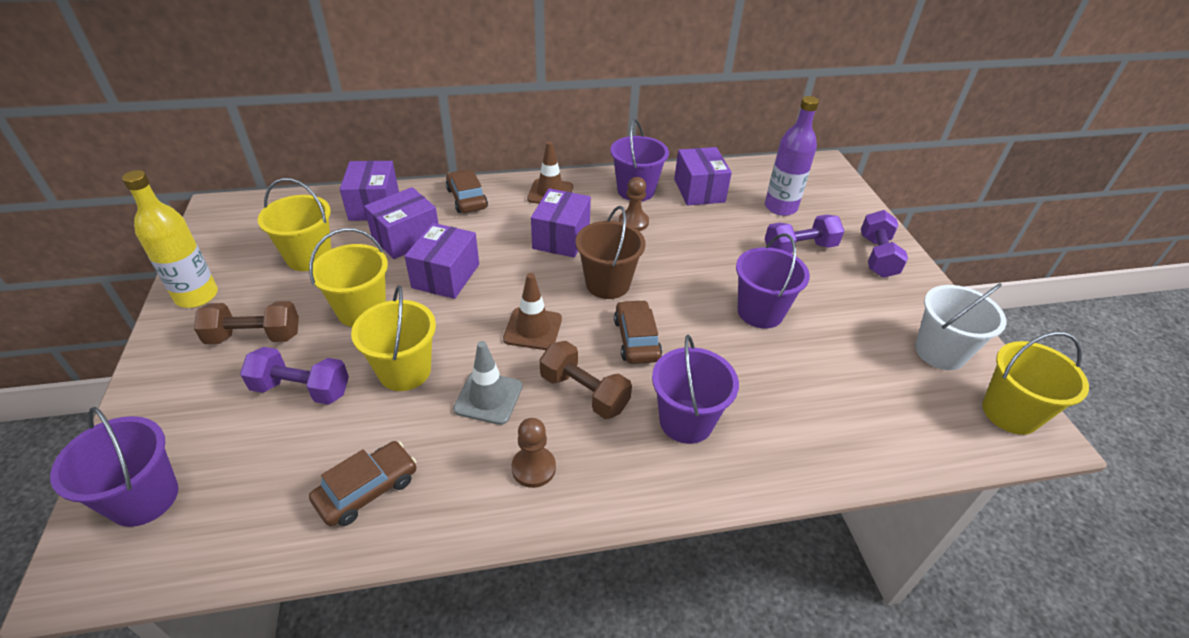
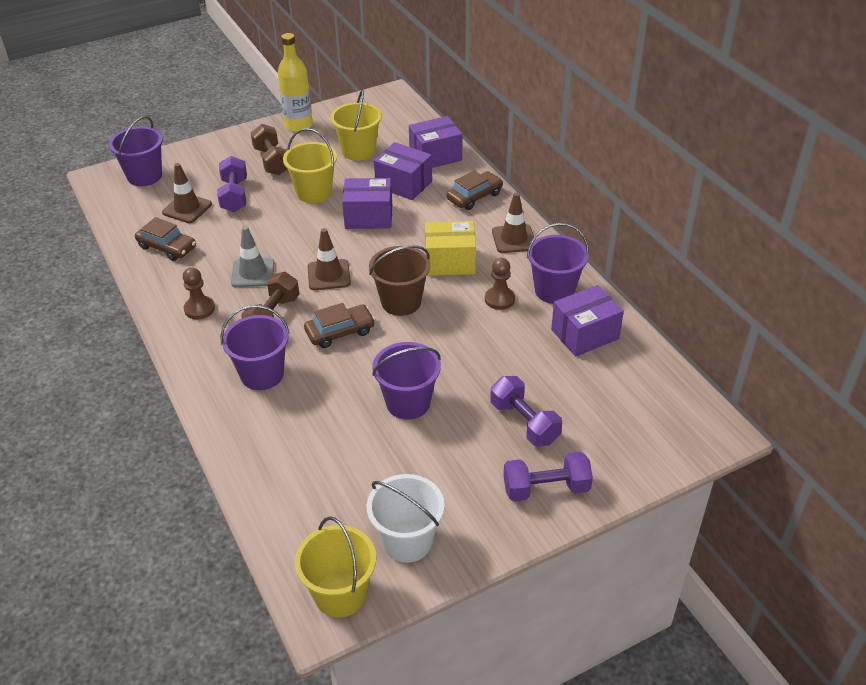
camera: 75 degrees right, 0 degrees up
(287, 450) = (187, 208): none -> brown traffic cone
(405, 371) = (264, 230): yellow bucket -> none
(561, 238) = (450, 262): purple box -> yellow box
(780, 207) = (594, 401): purple bottle -> none

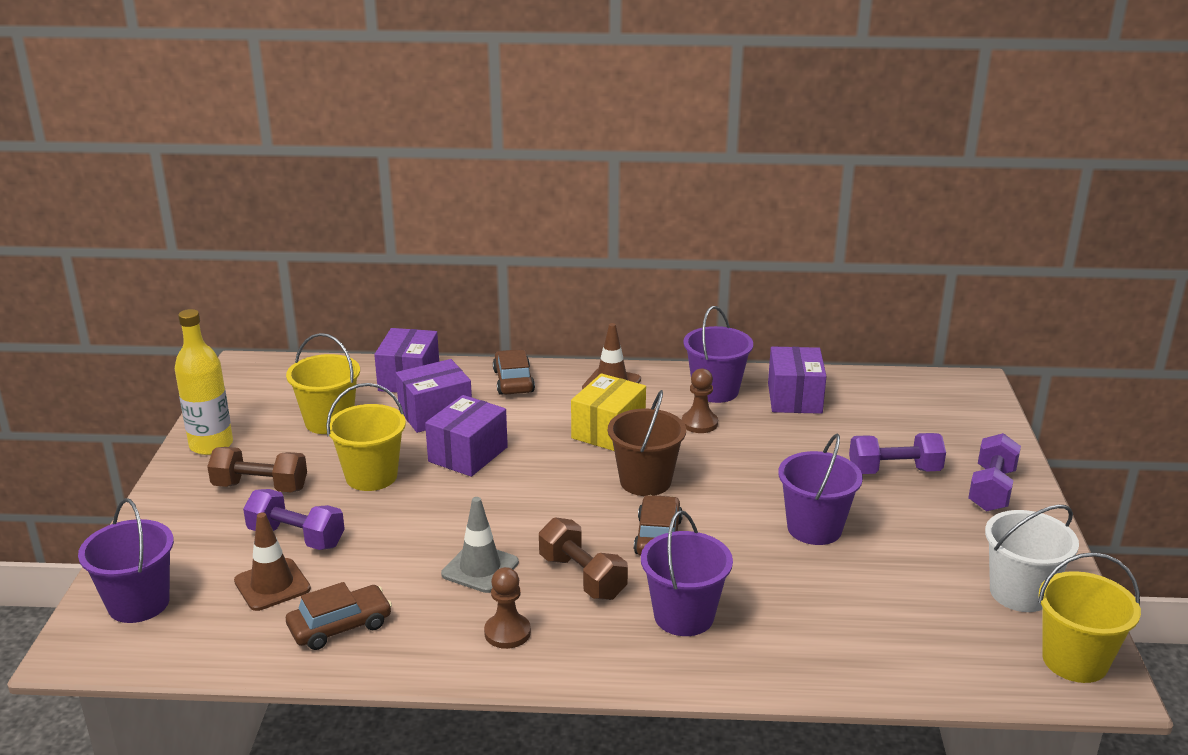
camera: 60 degrees left, 15 degrees down
(329, 275) = (546, 514): brown traffic cone -> none

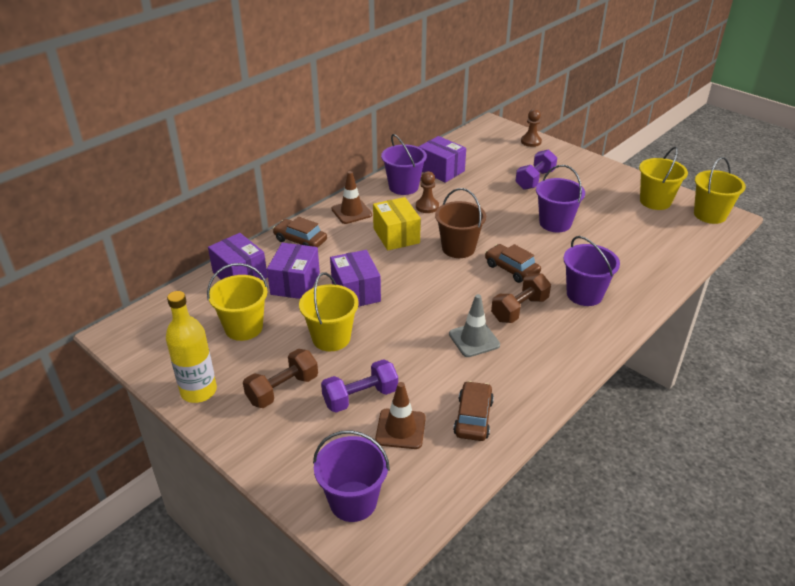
camera: 50 degrees left, 10 degrees up
(507, 633) = (542, 357): brown pawn -> brown pawn (531, 141)
(582, 577) = (519, 309): brown dumbbell -> brown dumbbell turned 45 degrees counterclockwise
(991, 489) = (577, 166): purple dumbbell -> none
(1019, 593) = (655, 201): white bucket -> yellow bucket

